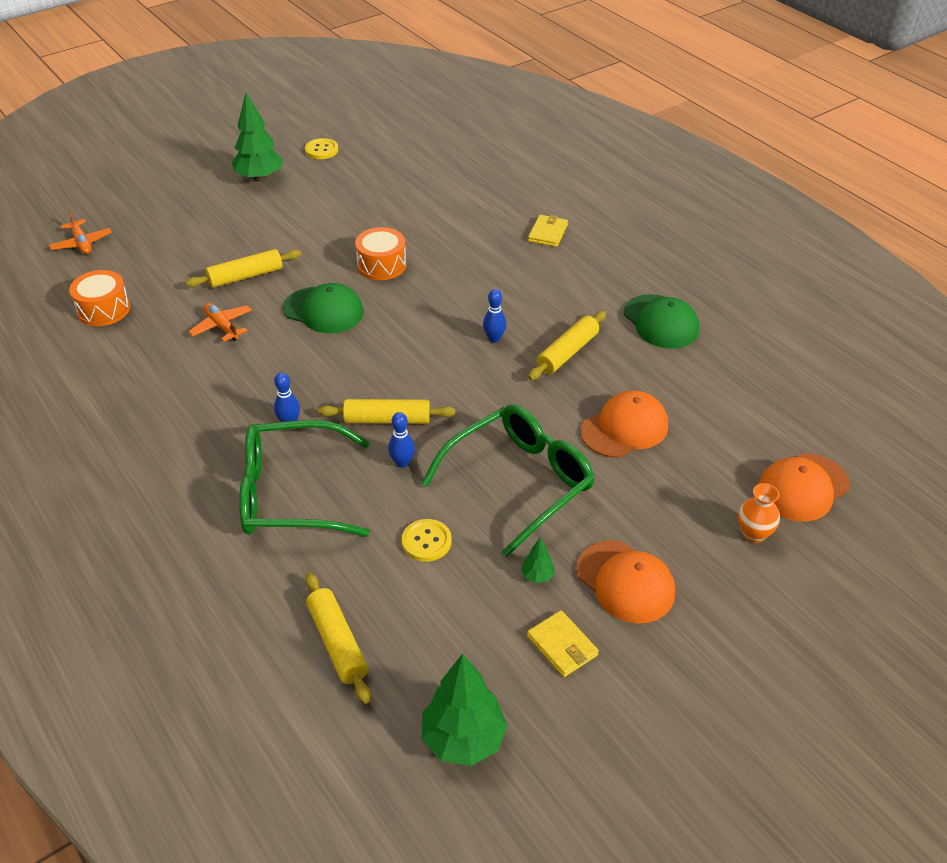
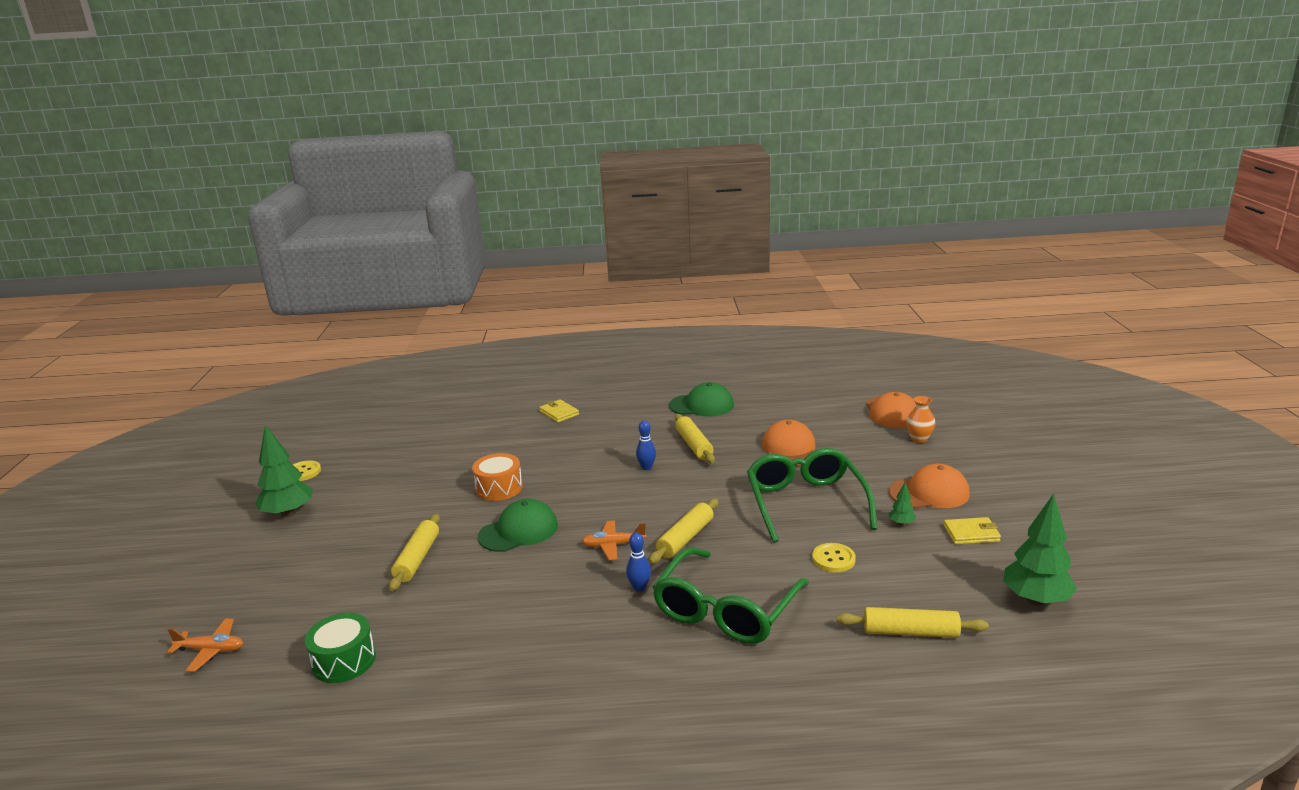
camera: 55 degrees left, 20 degrees down
(103, 309) = (344, 661): orange drum -> green drum
(222, 327) = (470, 591): orange plane -> orange plane (613, 545)
(402, 463) = (740, 545): blue bowling pin -> none

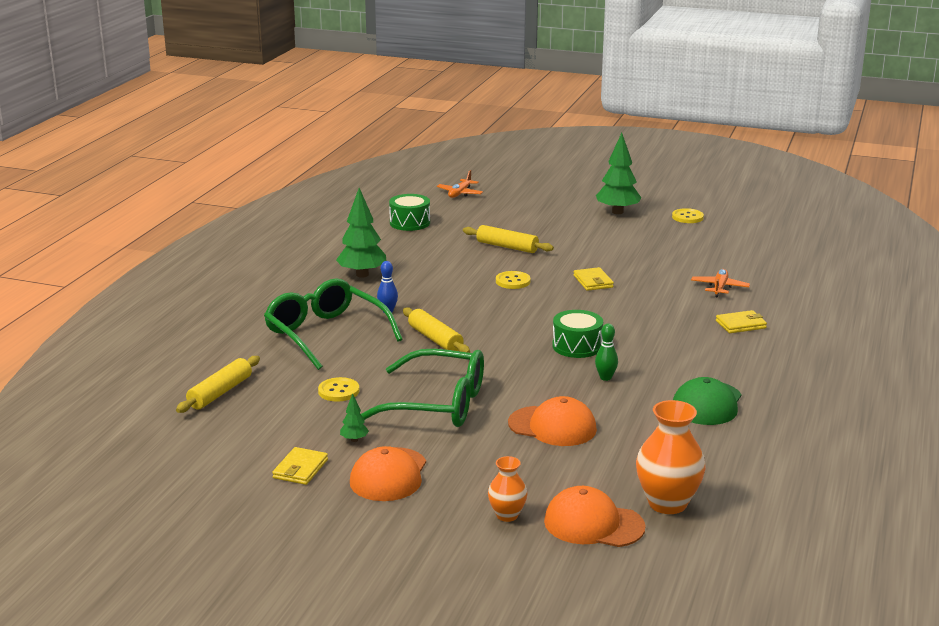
camera: 110 degrees right, 0 degrees up
(499, 488) = (593, 281): orange drum -> yellow wallet
(519, 531) = (513, 281): green cap -> yellow button
(613, 545) = (454, 311): orange plane -> orange plane (719, 288)
(646, 467) = (577, 346): blue bowling pin -> green drum
(694, 445) = (605, 378): yellow rolling pin -> green bowling pin
(842, 397) = (667, 503): none -> orange vase
(1035, 600) = (185, 459): green tree -> green tree (362, 274)

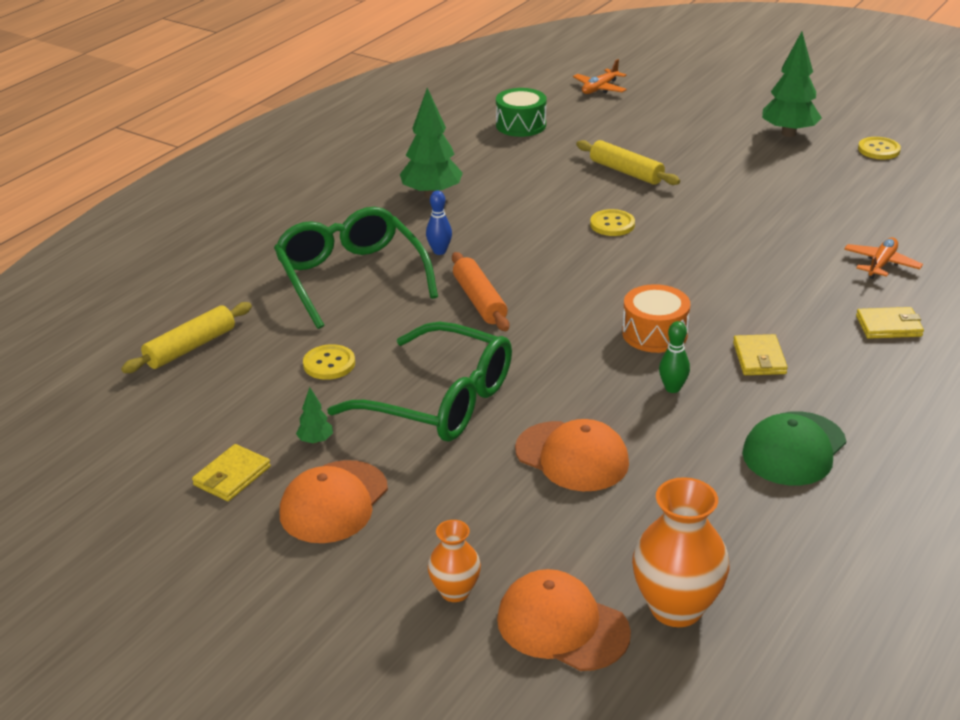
camera: 15 degrees right, 10 degrees up
(435, 339) = (479, 301): yellow rolling pin -> orange rolling pin
(577, 346) = (654, 333): green drum -> orange drum
(593, 281) = (715, 236): yellow wallet -> yellow wallet (759, 358)

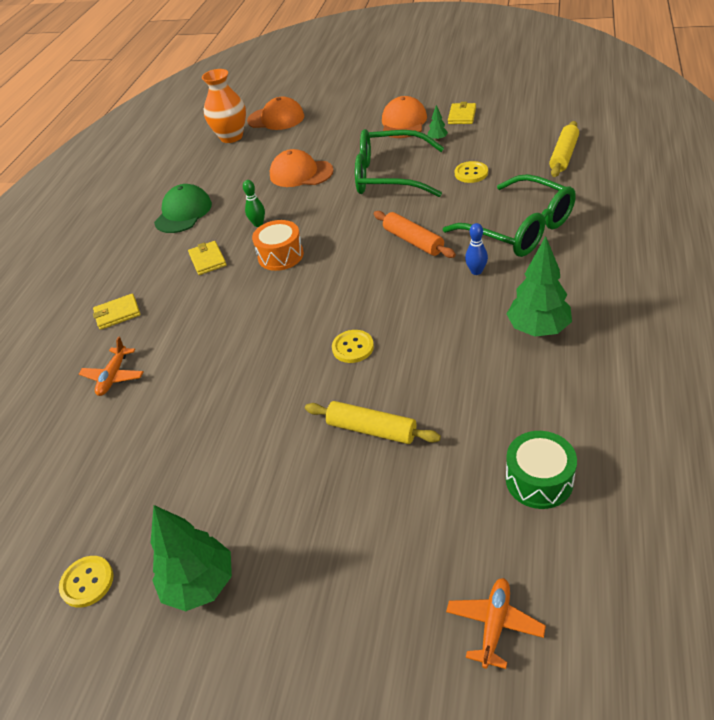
camera: 165 degrees right, 10 degrees up
(455, 591) = (325, 114): orange vase -> none

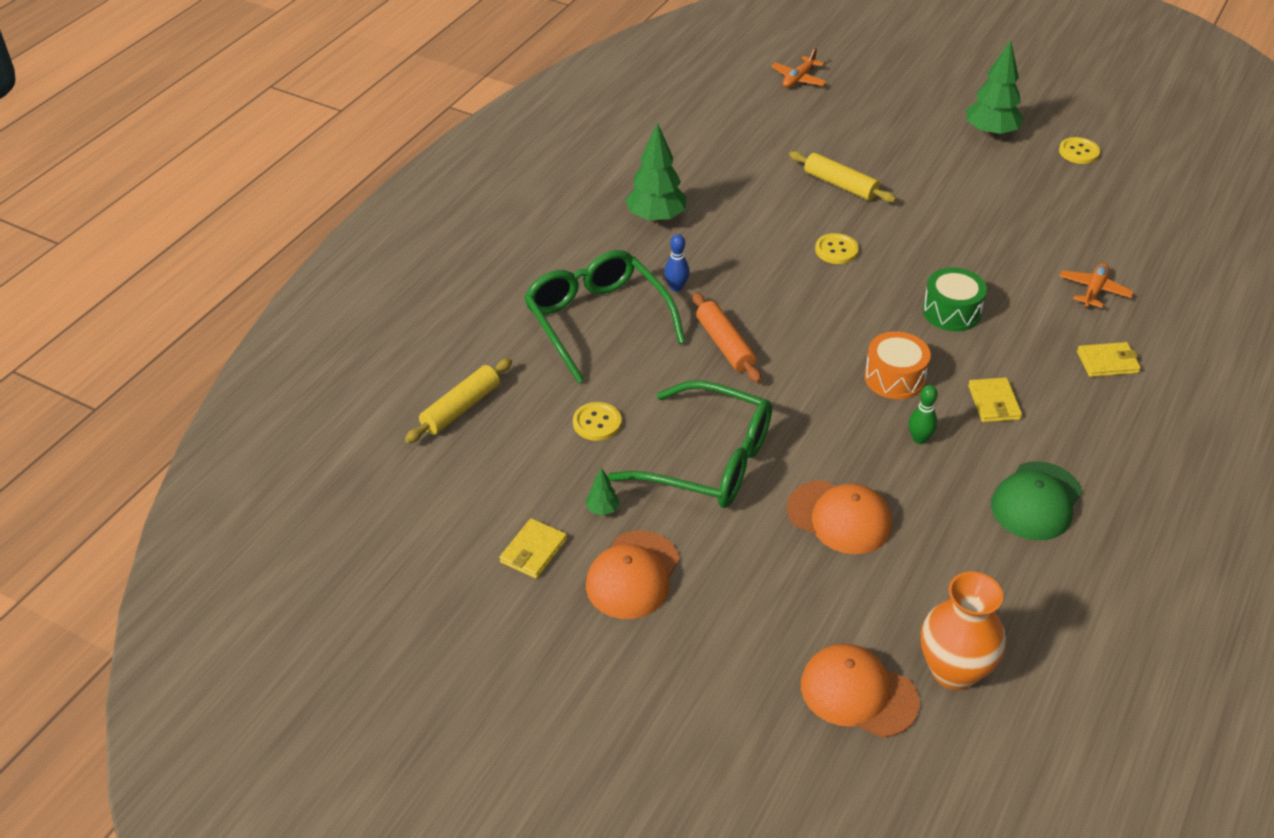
camera: 170 degrees left, 0 degrees up
(539, 480) = (728, 128): green drum -> green drum (951, 312)

